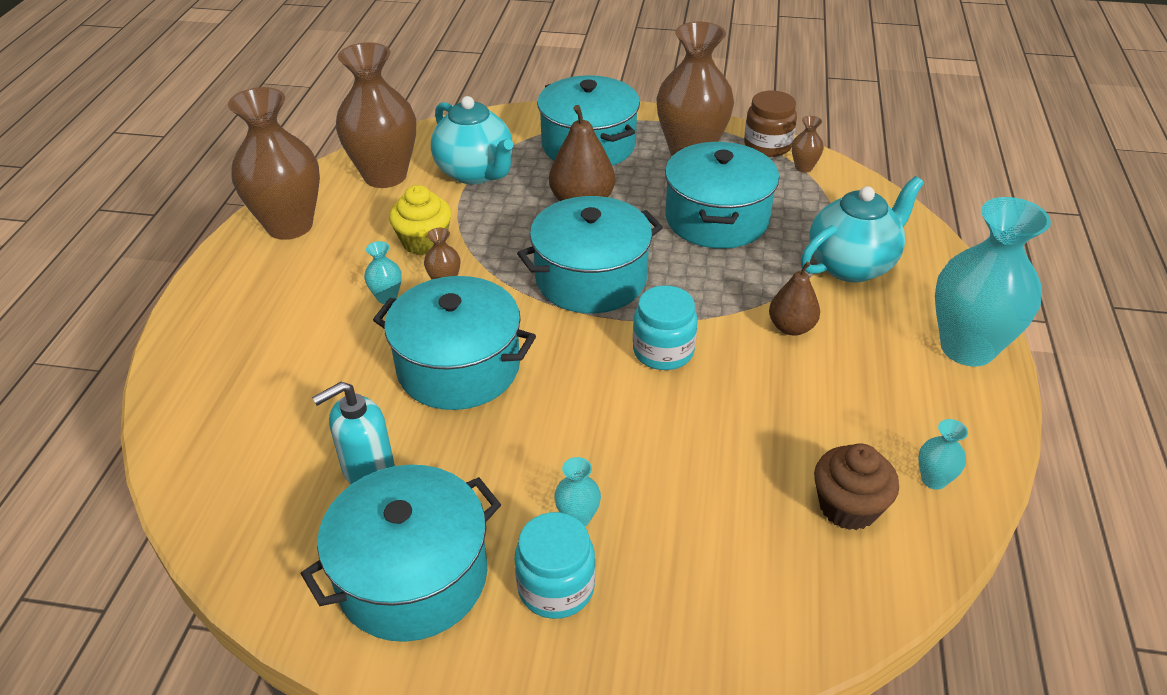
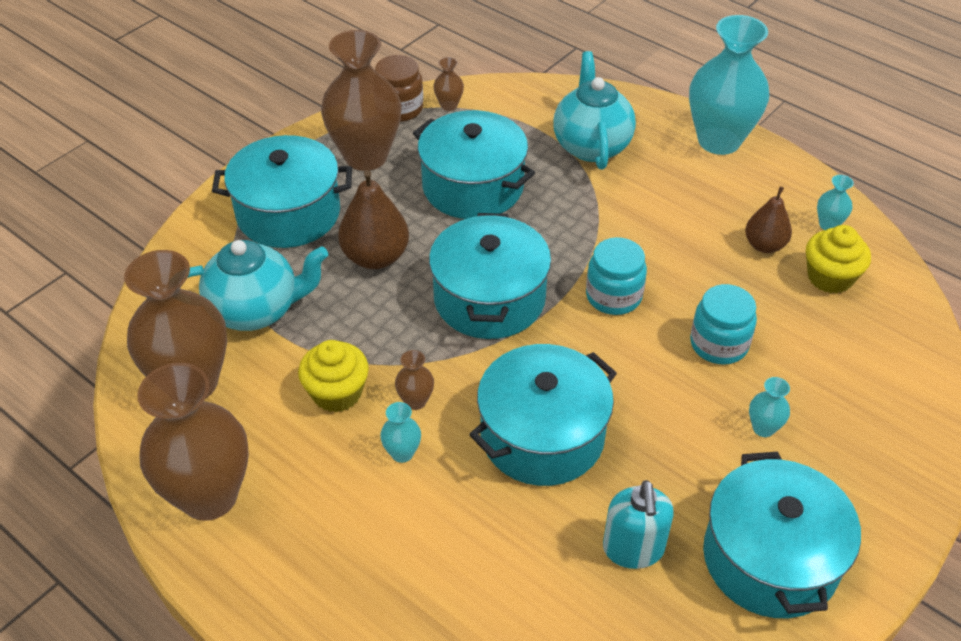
camera: 60 degrees left, 5 degrees up
(556, 587) = (824, 470): turquoise jar -> turquoise jar (719, 344)
(791, 327) = (637, 213): brown pear -> brown pear (764, 245)
(848, 507) = (830, 277): brown cupcake -> yellow cupcake

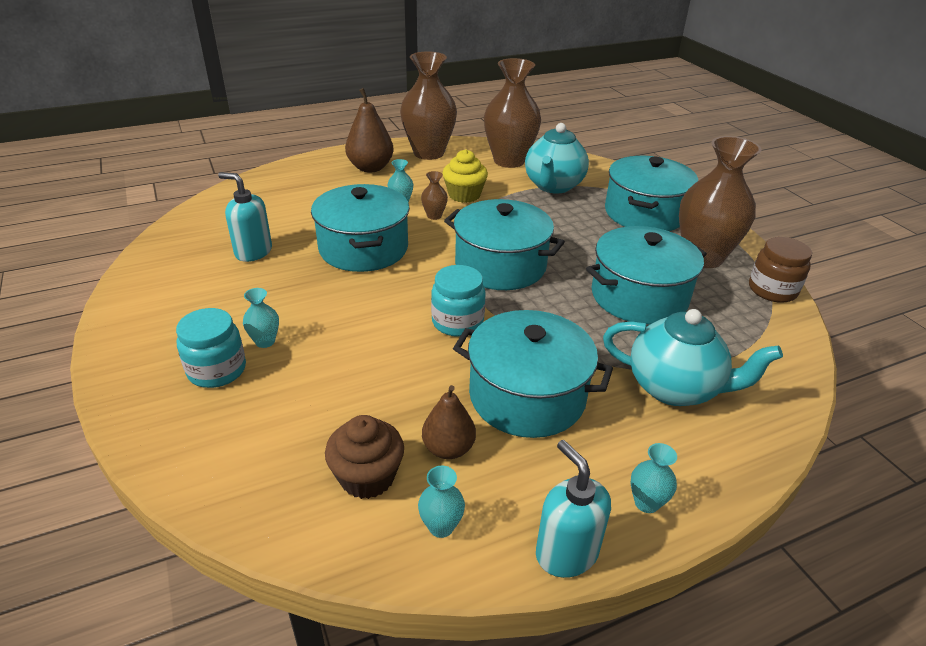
camera: 115 degrees right, 10 degrees down
(375, 257) = (576, 233): brown pear -> brown pear (370, 168)
(449, 105) = (772, 318): brown vase -> none
(719, 141) = (646, 503): turquoise vase -> turquoise vase, size x0.41
(719, 344) = (360, 356): turquoise jar -> turquoise jar (217, 370)
(770, 558) = (180, 297): turquoise pot -> turquoise pot (527, 396)
(790, 166) = (566, 553): none -> turquoise soap dispenser
(830, 277) = (367, 477): yellow cupcake -> brown cupcake

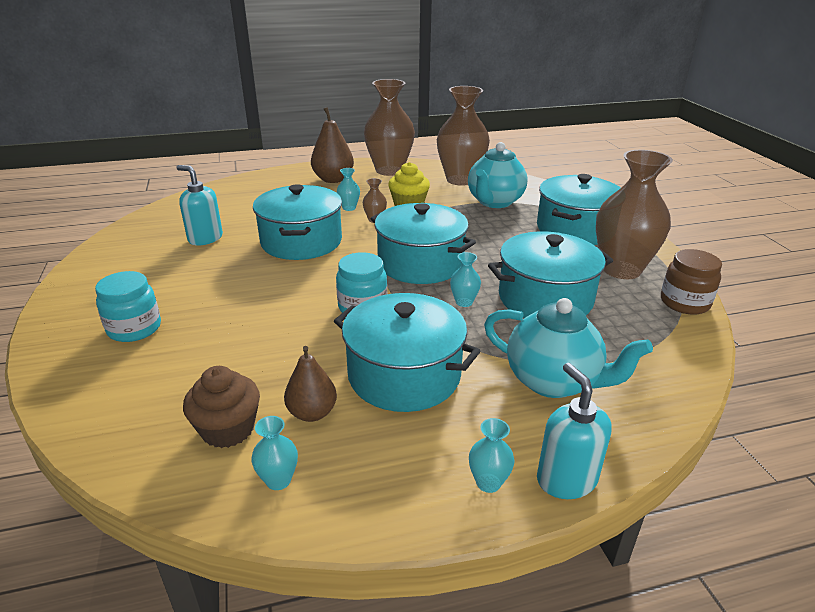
camera: 10 degrees right, 5 degrees down
(265, 341) = (185, 309): turquoise vase -> turquoise vase (464, 302)
(566, 553) = (390, 519): turquoise soap dispenser -> turquoise soap dispenser (566, 479)

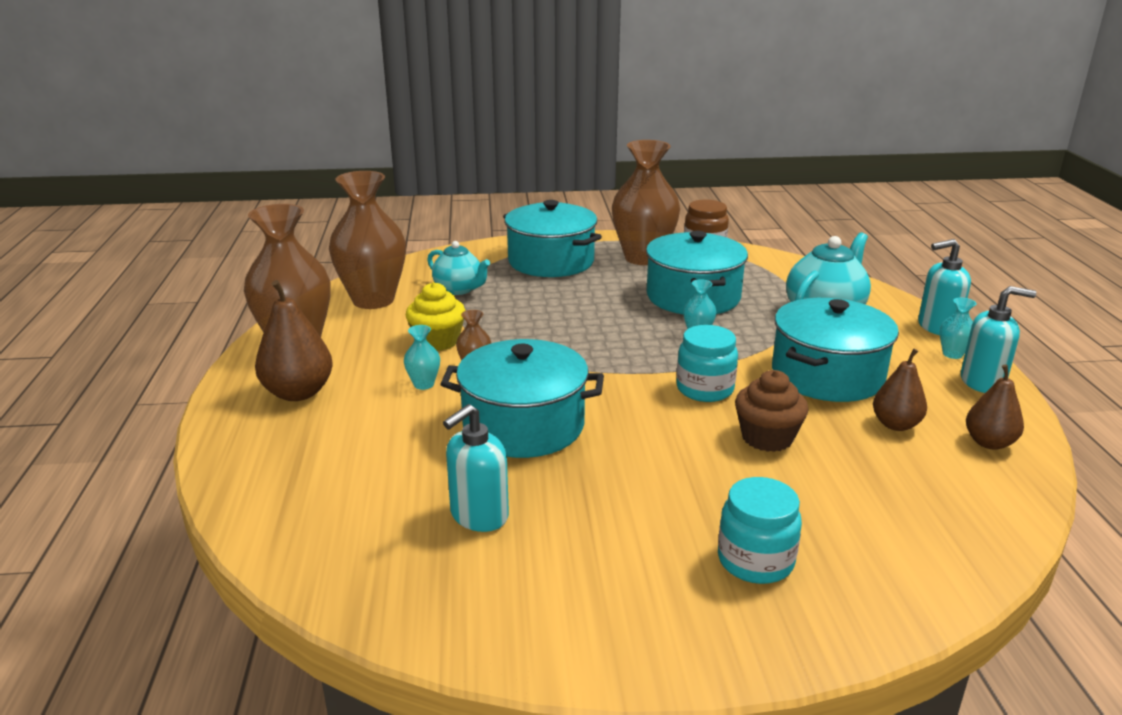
camera: 80 degrees left, 5 degrees down
(228, 429) = (934, 472): brown cupcake -> brown cupcake (767, 437)
(278, 480) = (989, 443): turquoise vase -> brown pear
(418, 500) = (982, 382): none -> turquoise soap dispenser
(420, 263) = (609, 348): turquoise pot -> none
(494, 202) = (459, 289): turquoise teapot -> turquoise teapot, size x0.65

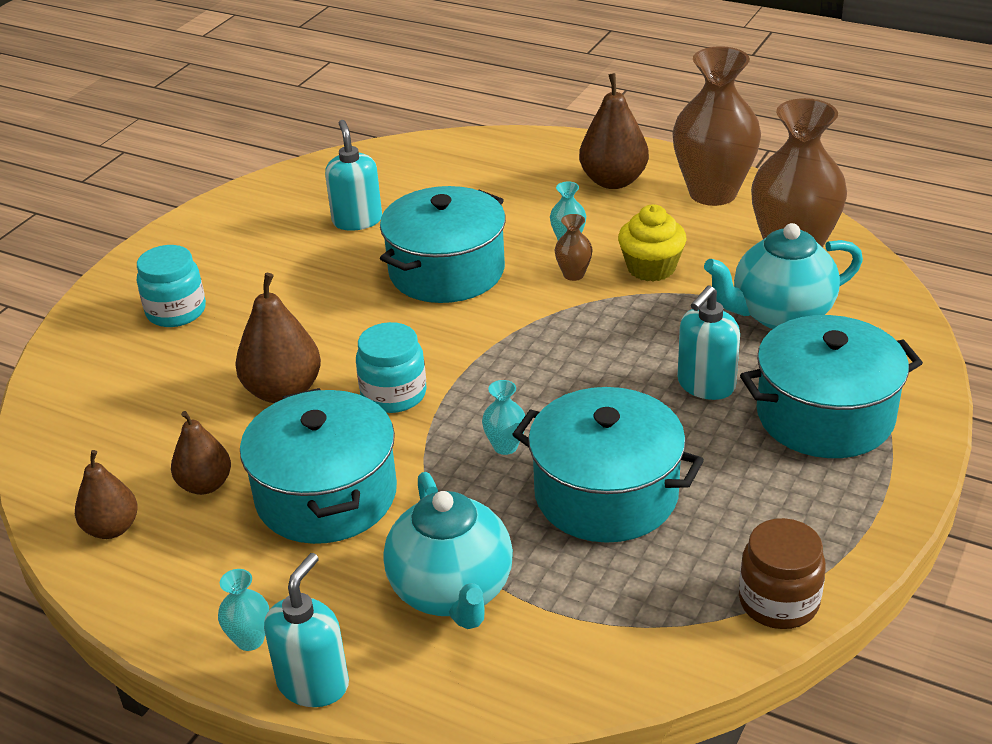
camera: 125 degrees right, 10 degrees up
(459, 289) = (780, 314): turquoise teapot -> turquoise teapot, size x1.53
(643, 258) = (778, 510): brown vase -> none
(767, 437) = (283, 391): brown cupcake -> brown pear
(982, 382) = (180, 614): turquoise soap dispenser -> turquoise soap dispenser (705, 385)

